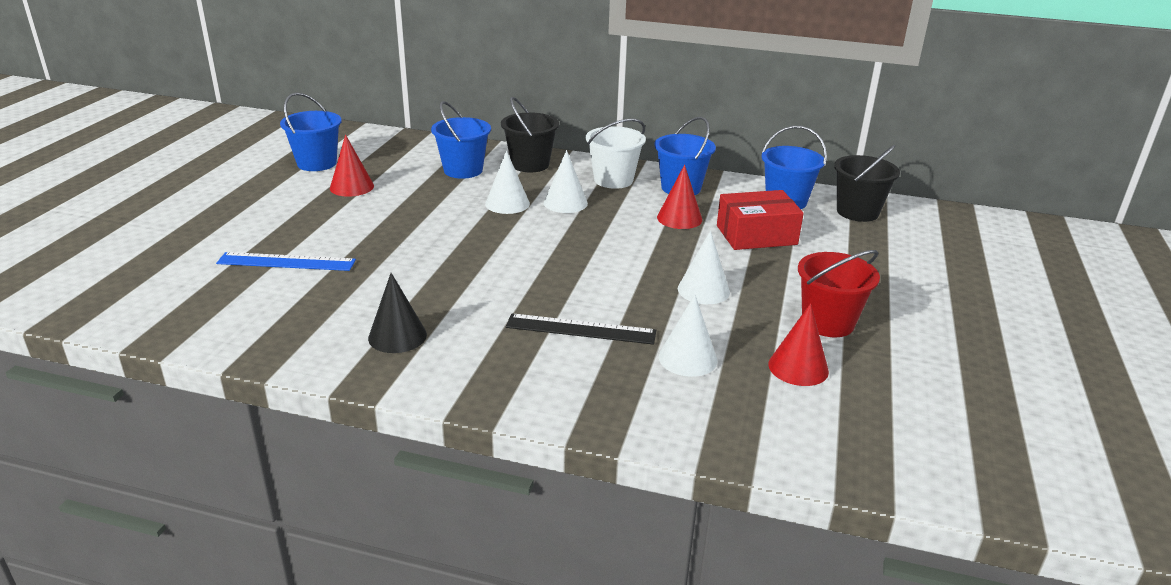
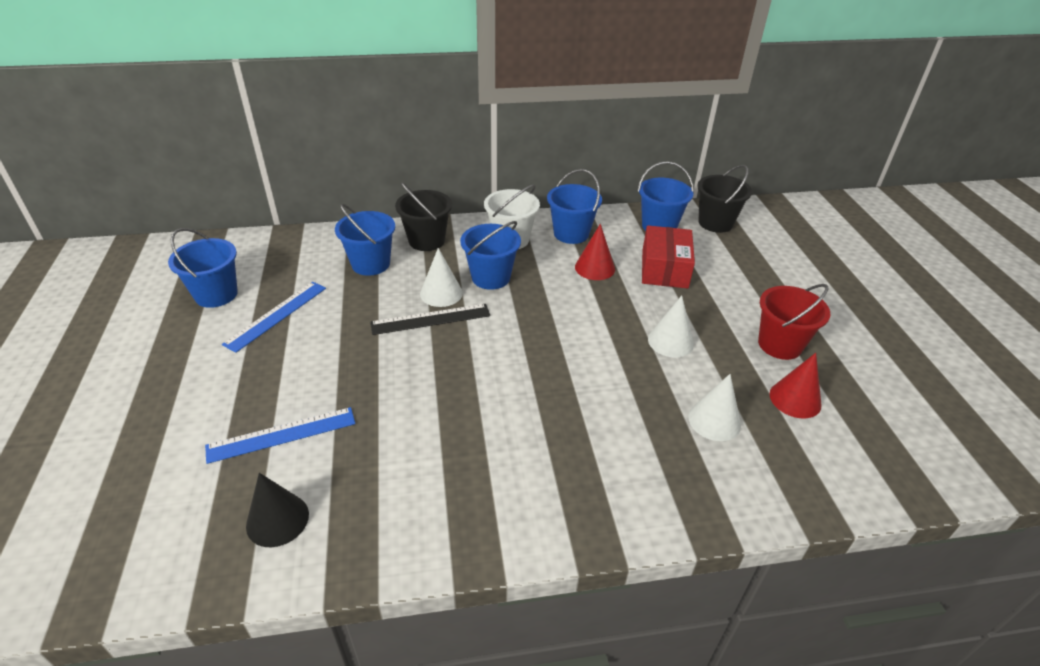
camera: 25 degrees left, 10 degrees up
(352, 187) = (276, 315): red cone -> blue ruler
(397, 336) = (462, 489): black cone -> black cone (277, 520)
(565, 203) = (491, 277): white cone -> blue bucket
(581, 329) = (611, 419): black ruler -> black ruler (430, 319)
(756, 235) = (664, 269): red box -> red box turned 45 degrees counterclockwise

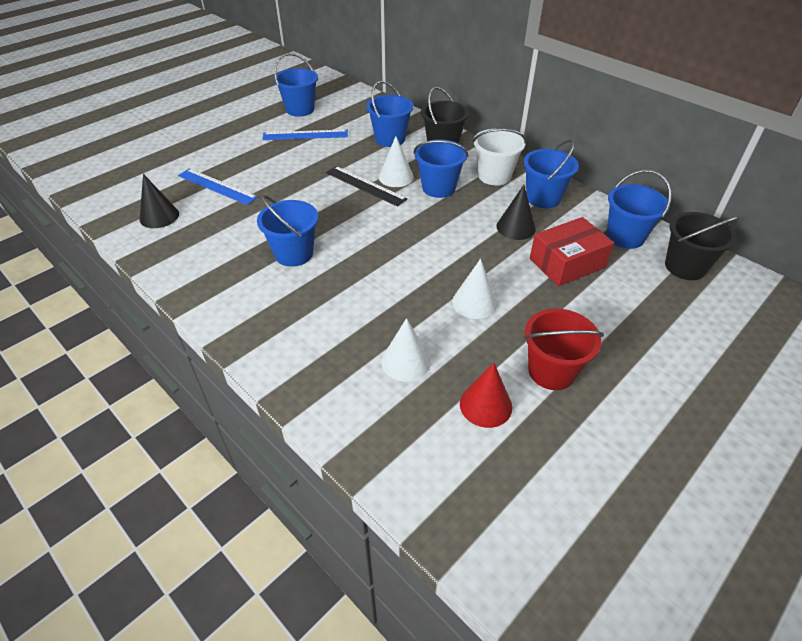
camera: 55 degrees right, 5 degrees up
(489, 424) = (294, 254): none -> blue bucket
(595, 268) = (516, 227): red cone -> black cone

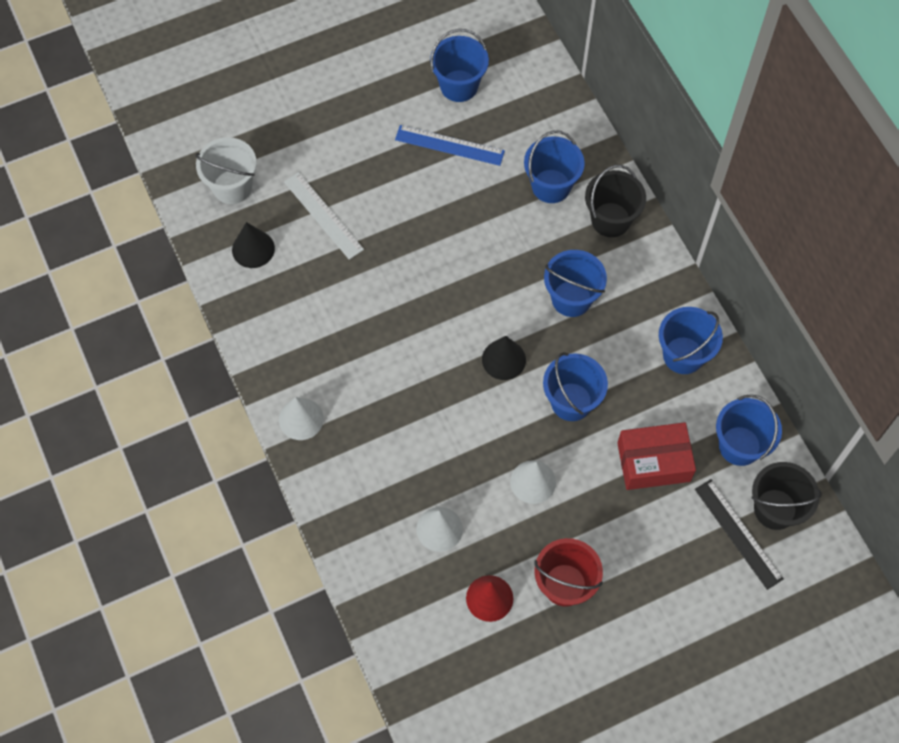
camera: 20 degrees right, 20 degrees up
(217, 186) = (323, 215): blue ruler -> white ruler
(294, 254) = (378, 354): blue bucket -> blue bucket (571, 402)
(365, 185) = (489, 267): black ruler -> black ruler (738, 533)
(396, 177) = (530, 263): white cone -> white cone (301, 419)
(494, 176) = (646, 298): white bucket -> white bucket (232, 187)
(516, 227) = (627, 392): black cone -> black cone (503, 359)

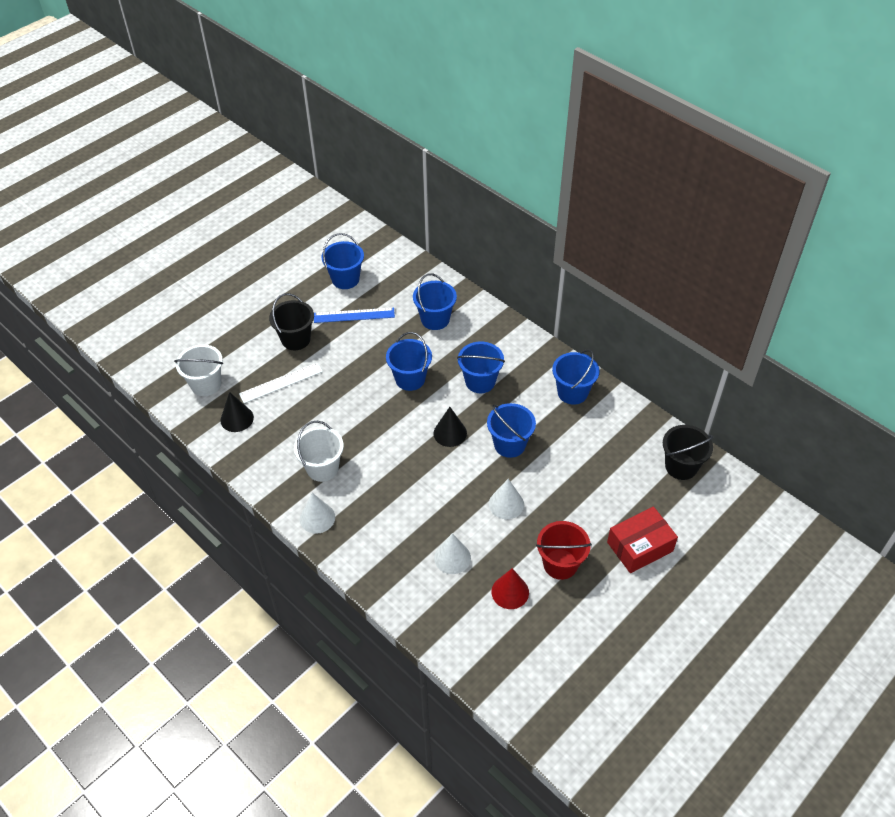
camera: 20 degrees left, 15 degrees down
(323, 215) = (281, 382): white ruler -> white ruler turned 60 degrees counterclockwise
(331, 354) = (322, 468): none -> white bucket
(610, 220) = (485, 327): black bucket -> black bucket (296, 339)
(653, 462) = (584, 464): red box -> red box (640, 547)
(738, 533) = (664, 490): black ruler -> none
(739, 446) = (637, 435): blue bucket -> blue bucket (410, 379)

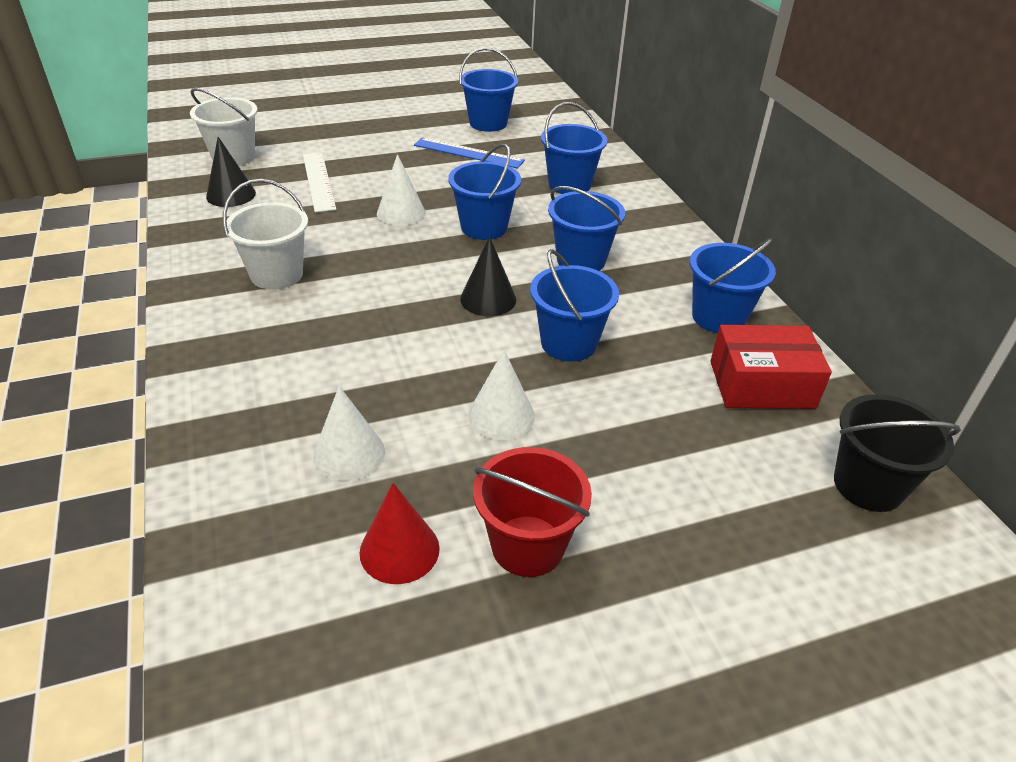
camera: 25 degrees right, 10 degrees down
(281, 382) = (318, 181): white ruler -> white ruler turned 75 degrees clockwise
(296, 339) = (377, 152): black bucket -> none
(317, 518) = (209, 324): white cone -> white cone (401, 213)
(640, 547) = (708, 586): red box -> red box (761, 384)

